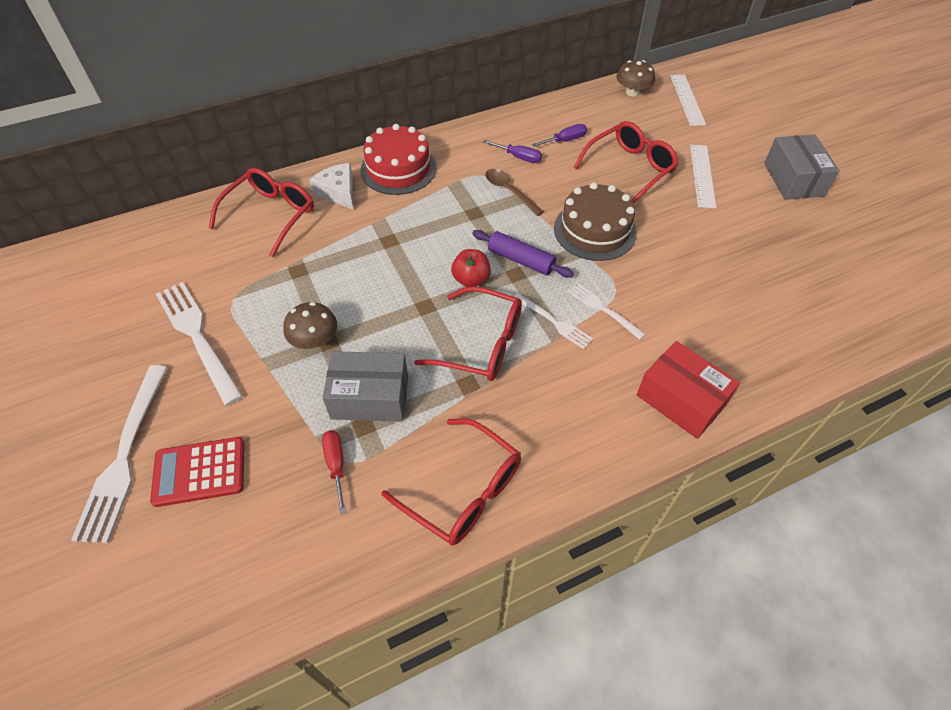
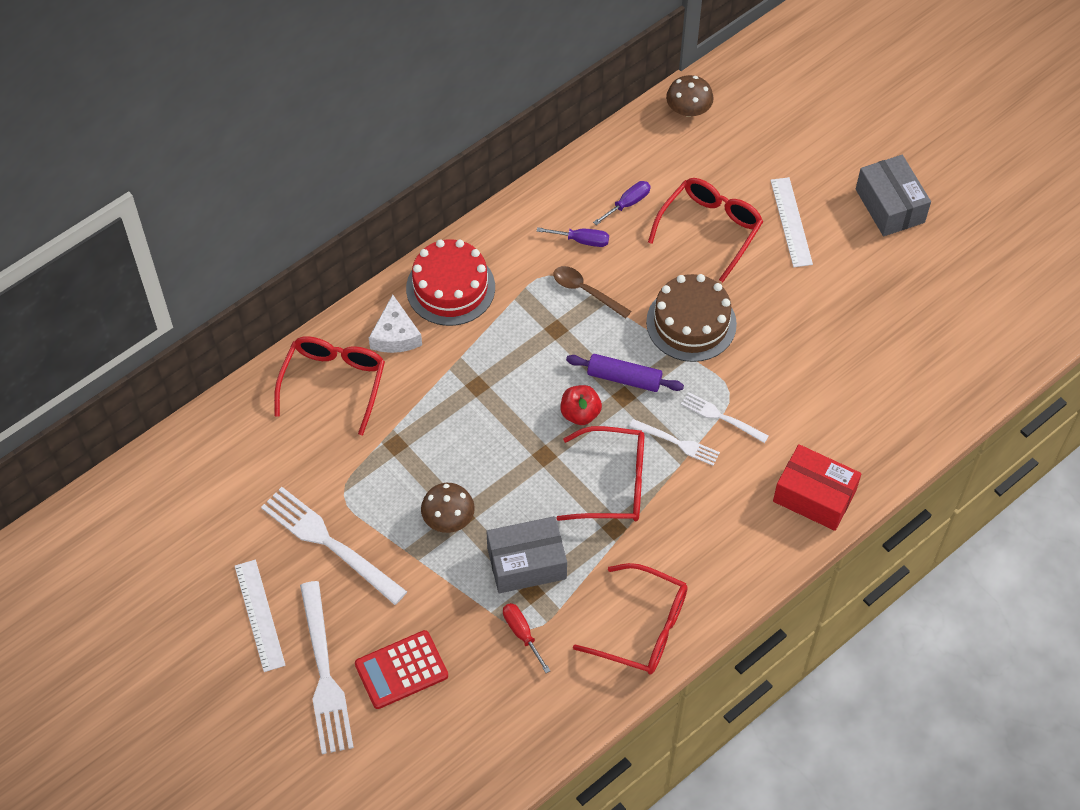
camera: 15 degrees left, 5 degrees up
(338, 192) = (395, 335): white cheese -> white cheese turned 135 degrees counterclockwise
(687, 99) = (755, 108): white ruler -> white ruler (260, 615)

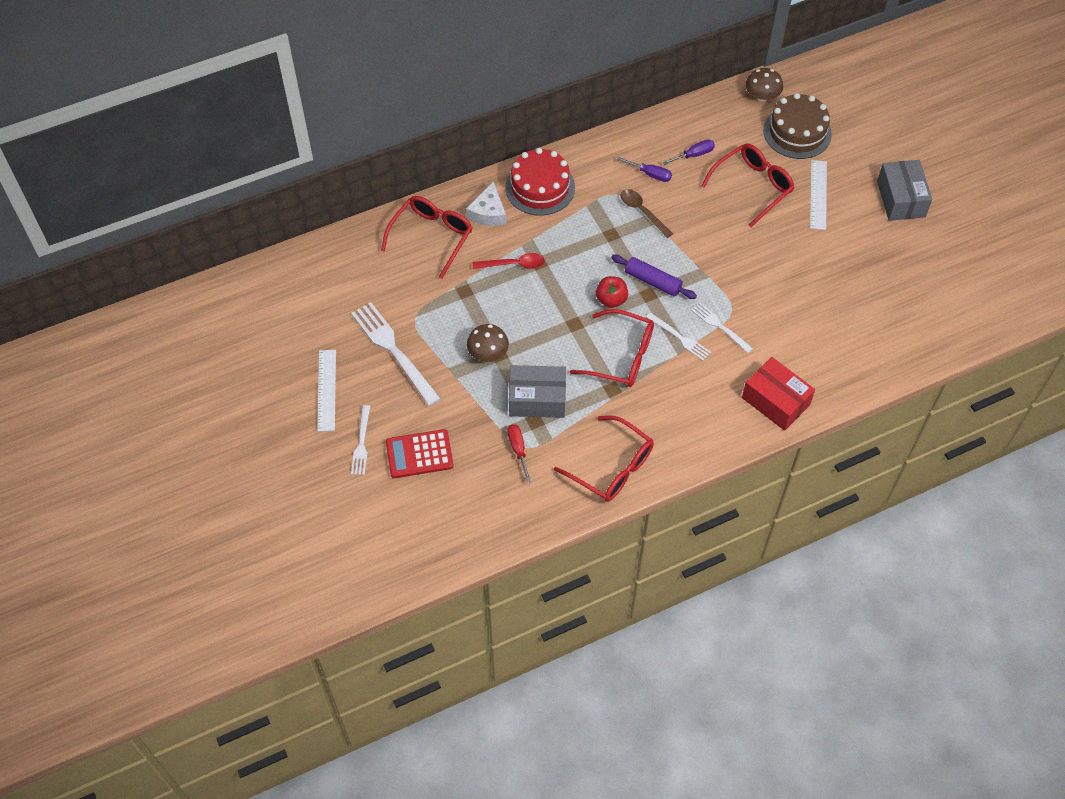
camera: 15 degrees right, 0 degrees up
(324, 674) = (361, 443): white fork -> white fork, size x0.55
(447, 396) = (514, 264): none -> red spoon
(691, 323) = (717, 252): brown cake -> brown cake (797, 132)

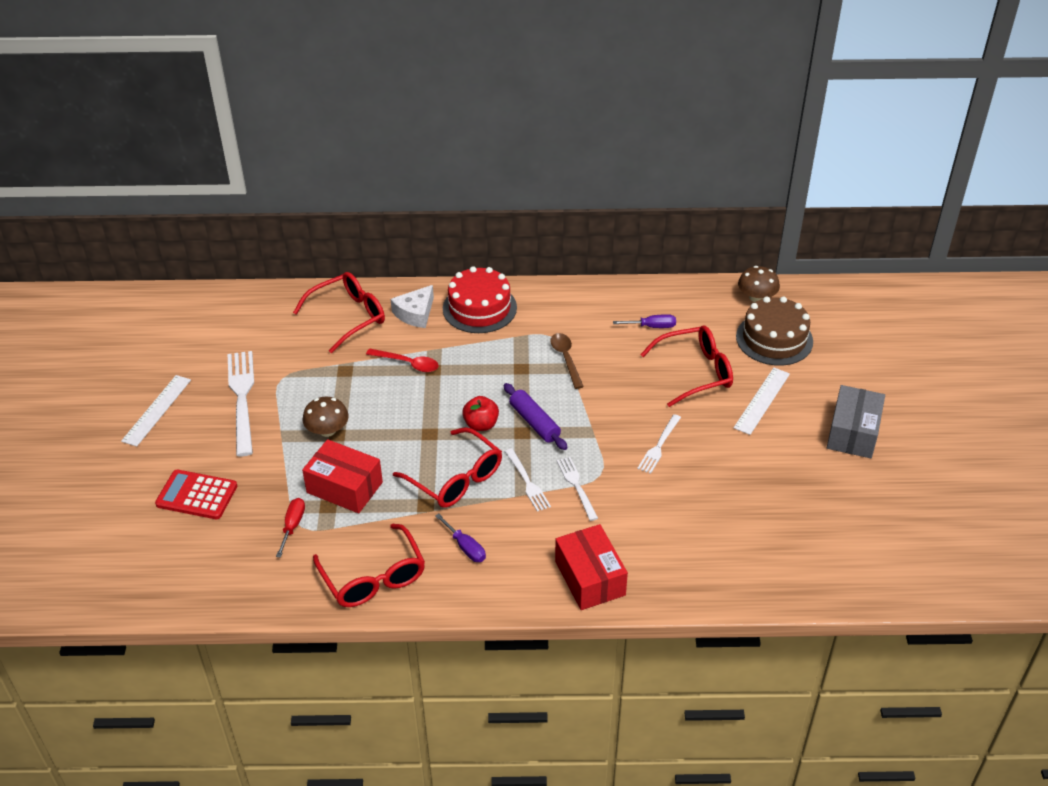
camera: 25 degrees right, 15 degrees down
(361, 443) = (152, 466): white fork -> white fork (659, 446)
(537, 399) = (344, 487): grey box -> red box
(650, 174) = (596, 330): purple screwdriver -> purple screwdriver (465, 547)

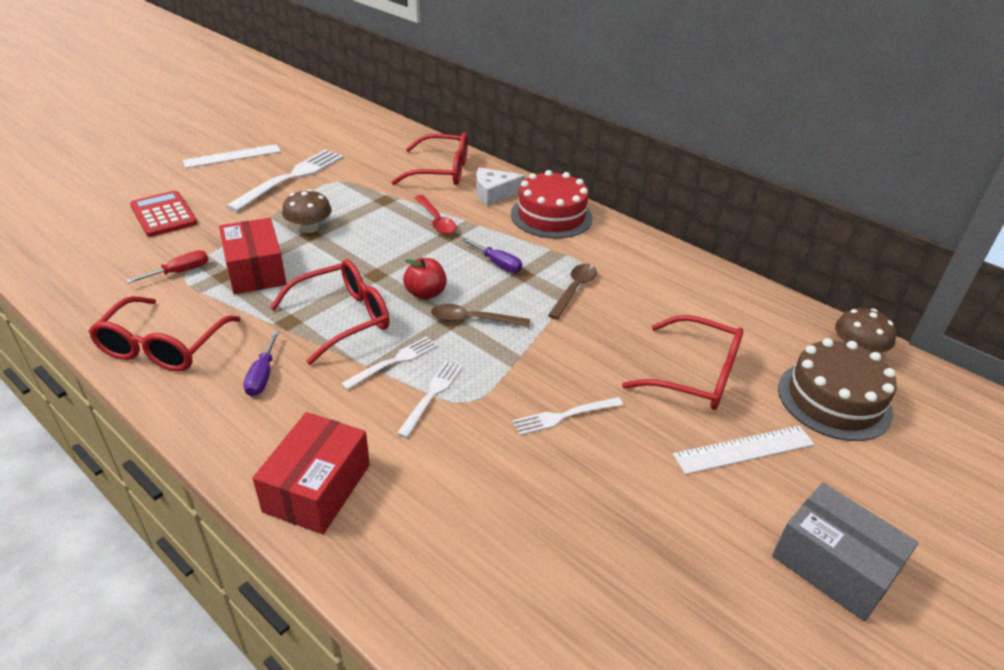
camera: 40 degrees right, 5 degrees down
(455, 478) = (342, 318): red glasses -> red glasses turned 120 degrees counterclockwise
(527, 482) = (394, 362): white fork -> white fork turned 150 degrees counterclockwise
(534, 422) = (472, 320): purple rolling pin -> brown spoon
(652, 326) = (698, 312): purple screwdriver -> purple screwdriver (498, 264)
(853, 433) = (833, 565): grey box -> grey box turned 75 degrees clockwise

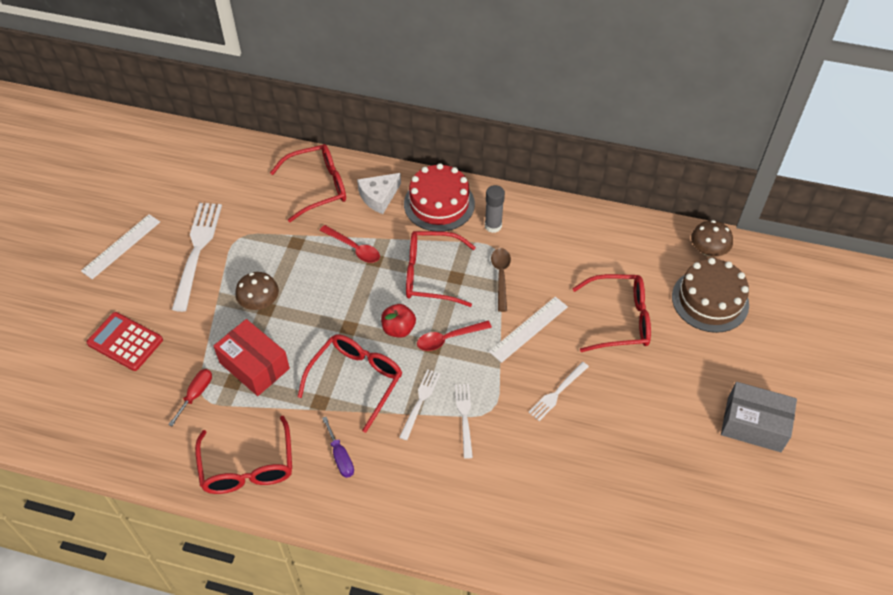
camera: 25 degrees left, 15 degrees up
(317, 488) = (443, 520): red box -> none
(472, 320) = (448, 338): brown spoon -> red spoon
(498, 264) = (431, 275): purple screwdriver -> red glasses
(596, 248) = (493, 226): none -> grey glue stick
(744, 450) = (675, 366): white ruler -> white ruler (529, 329)

